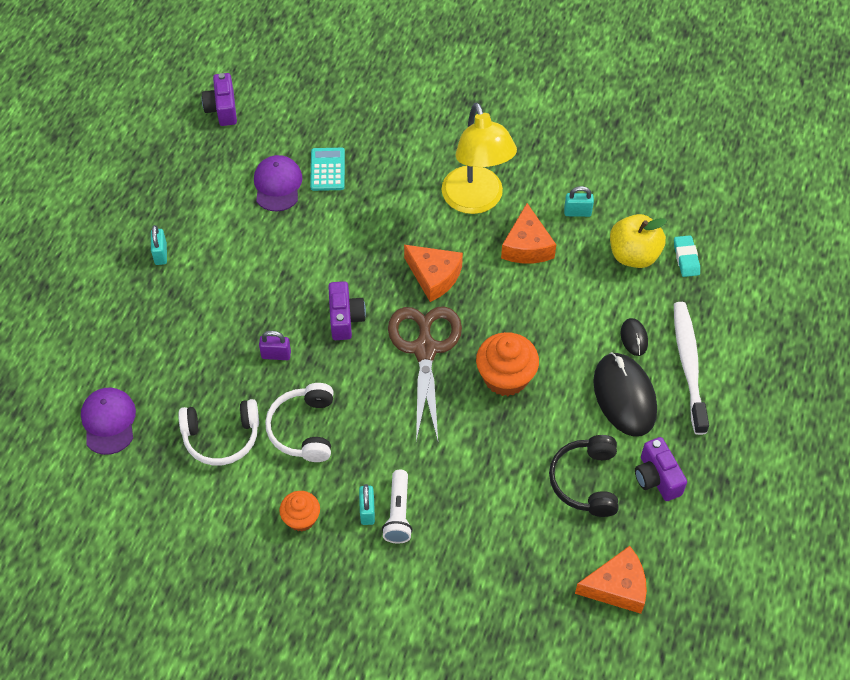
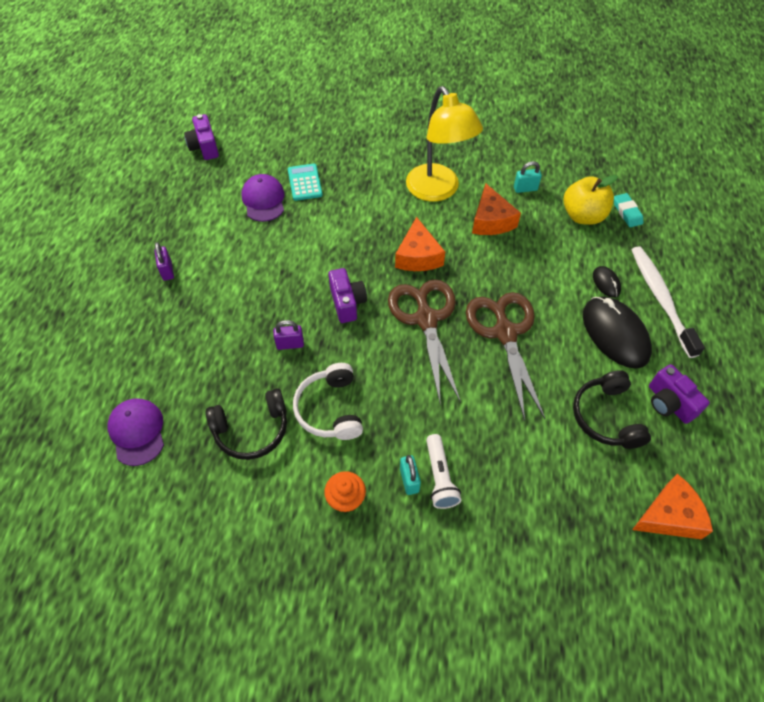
camera: 10 degrees left, 0 degrees up
(161, 254) = (167, 271): turquoise padlock -> purple padlock
(221, 437) = (252, 430): white headphones -> black headphones
(434, 276) = (418, 256): orange cheese -> orange cheese turned 60 degrees clockwise
(505, 377) = (505, 333): orange cupcake -> brown scissors

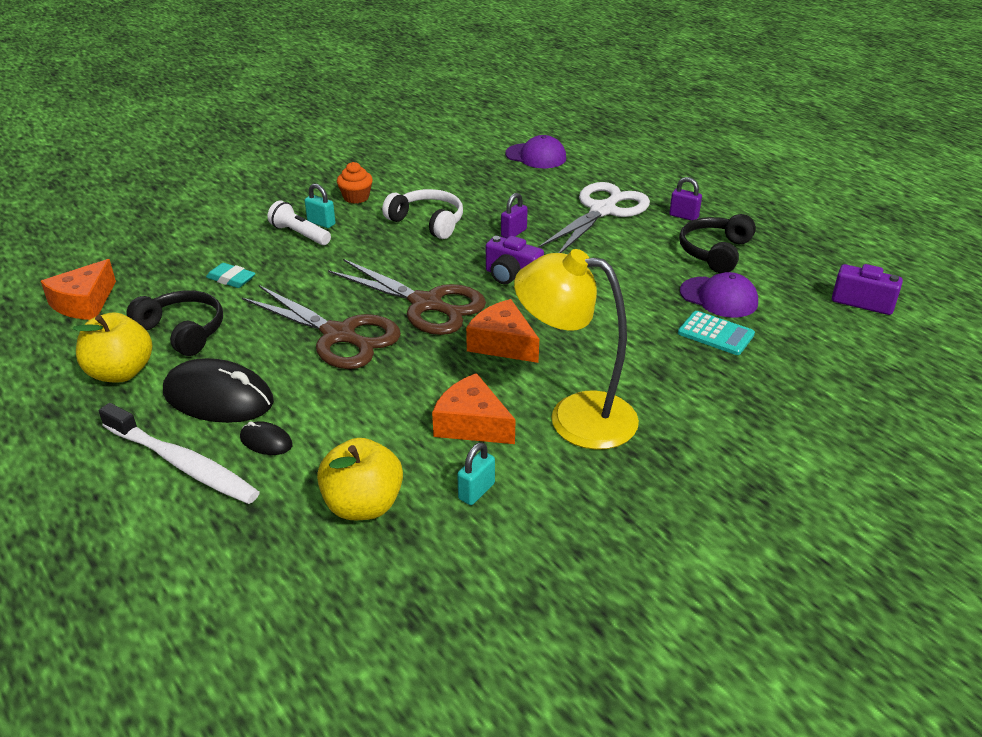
camera: 135 degrees right, 20 degrees down
(202, 318) = (602, 211): none -> white scissors
(252, 430) = (466, 189): black headphones -> black headphones (715, 252)
(627, 212) = (303, 552): turquoise eraser -> turquoise eraser (231, 279)
(669, 403) = (121, 372): purple camera -> yellow apple

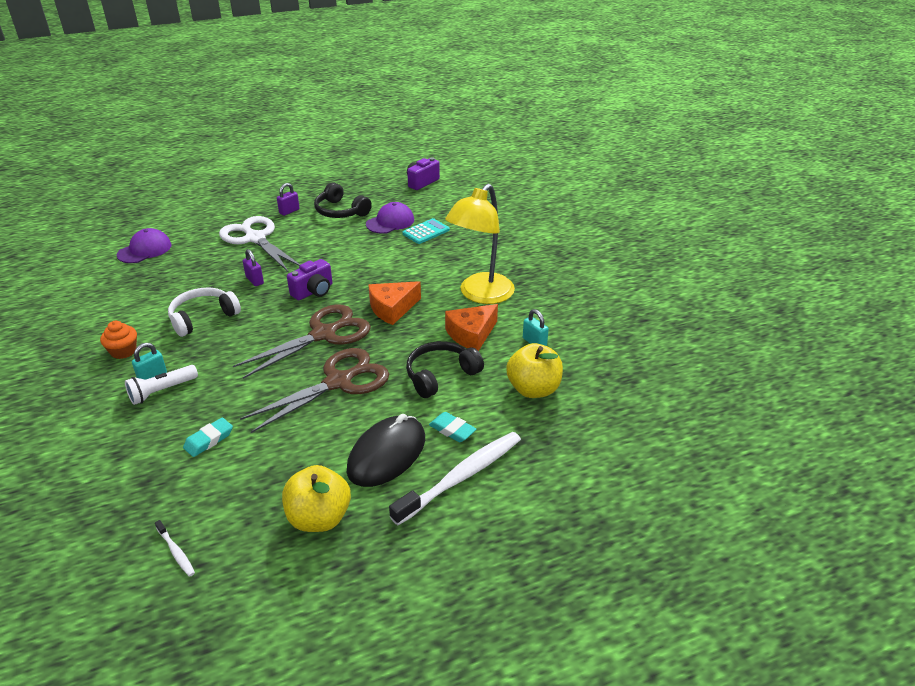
camera: 75 degrees left, 0 degrees up
(84, 303) = (176, 552): orange cheese -> white toothbrush
(183, 331) = (276, 475): black headphones -> black headphones (440, 375)
(266, 441) = (452, 430): black mouse -> turquoise eraser

